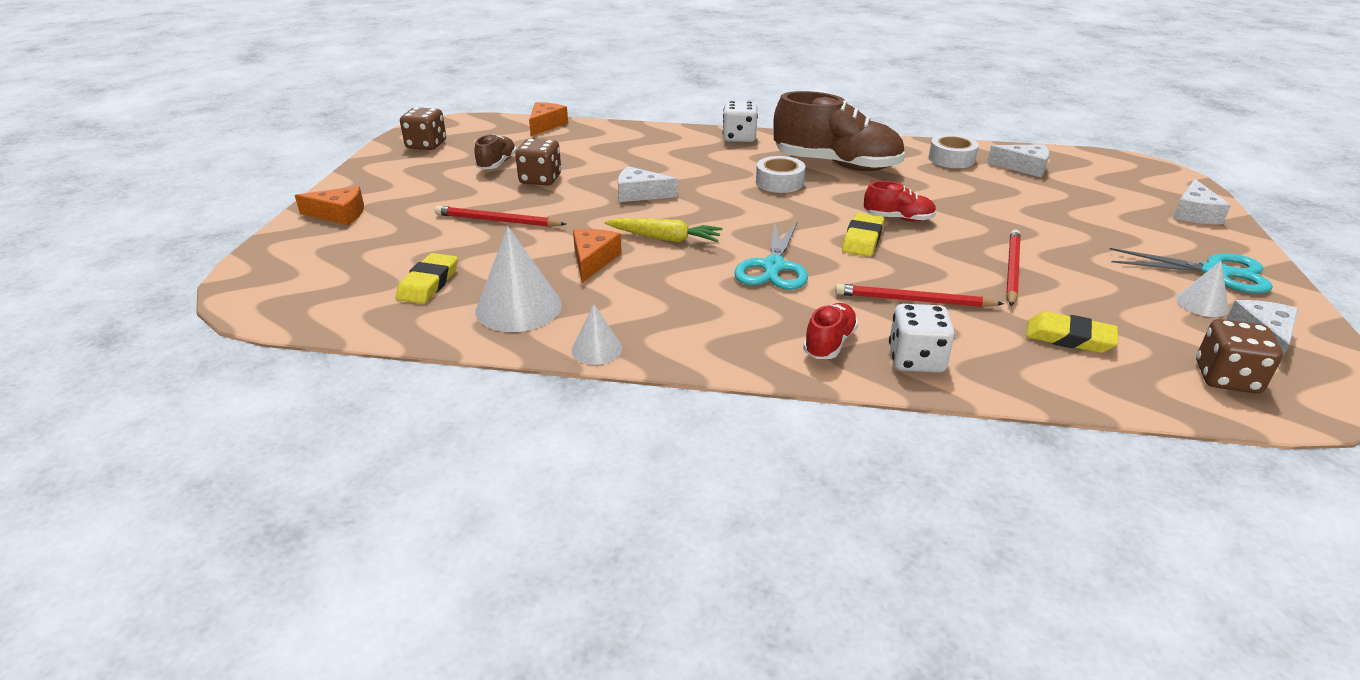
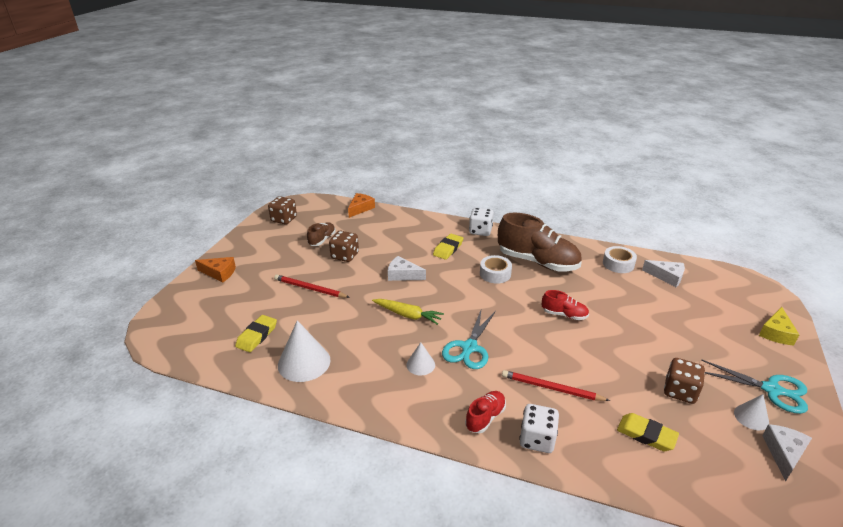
camera: 10 degrees right, 0 degrees up
(593, 260) = (358, 328): orange cheese -> none
(597, 349) = (341, 402): white cone -> white cone (420, 364)
(862, 239) = (534, 330): yellow eraser -> yellow eraser (448, 249)
(1011, 269) = (627, 369): red pencil -> none
(1194, 213) = (776, 333): white cheese -> yellow cheese
(1226, 378) = (744, 486): brown dice -> brown dice (680, 391)

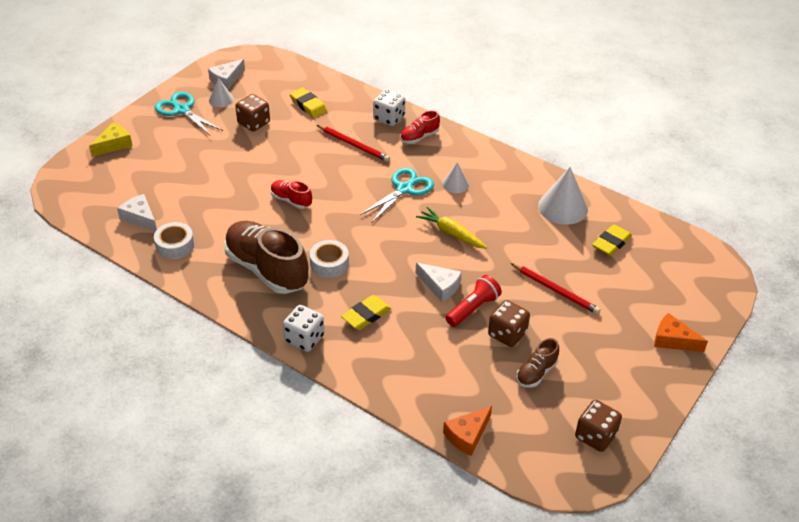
camera: 165 degrees left, 10 degrees up
(373, 265) = (473, 309): none -> red flashlight

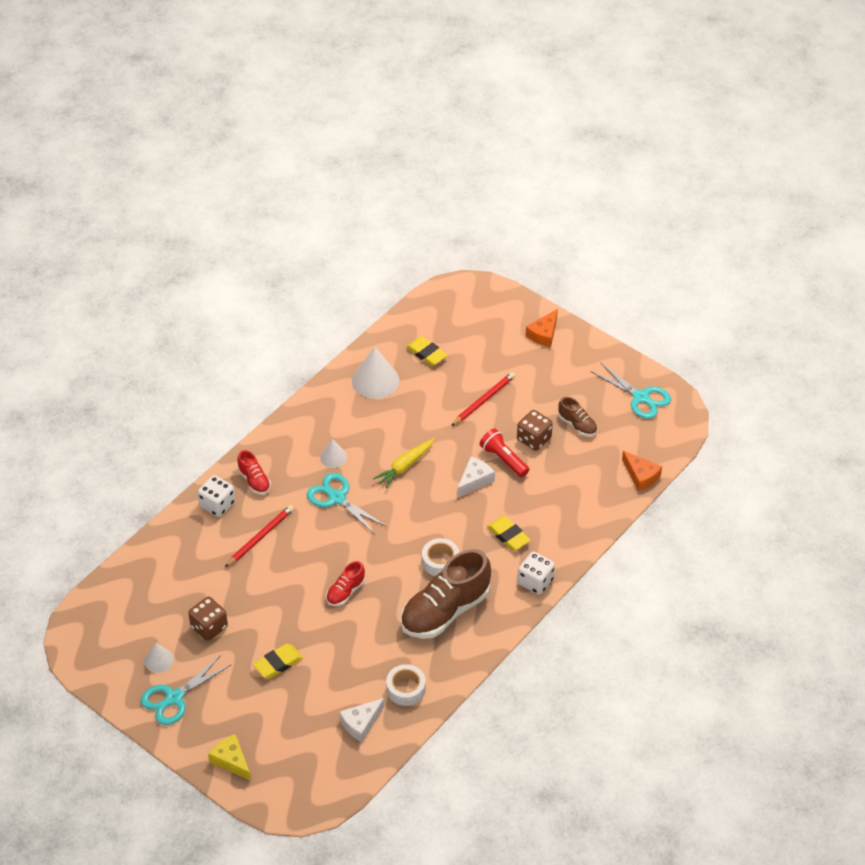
camera: 85 degrees left, 5 degrees up
(226, 79) = (119, 656): white cheese -> none
(308, 105) = (183, 576): yellow eraser -> yellow eraser (278, 663)
(595, 436) = (641, 397): brown dice -> turquoise scissors

